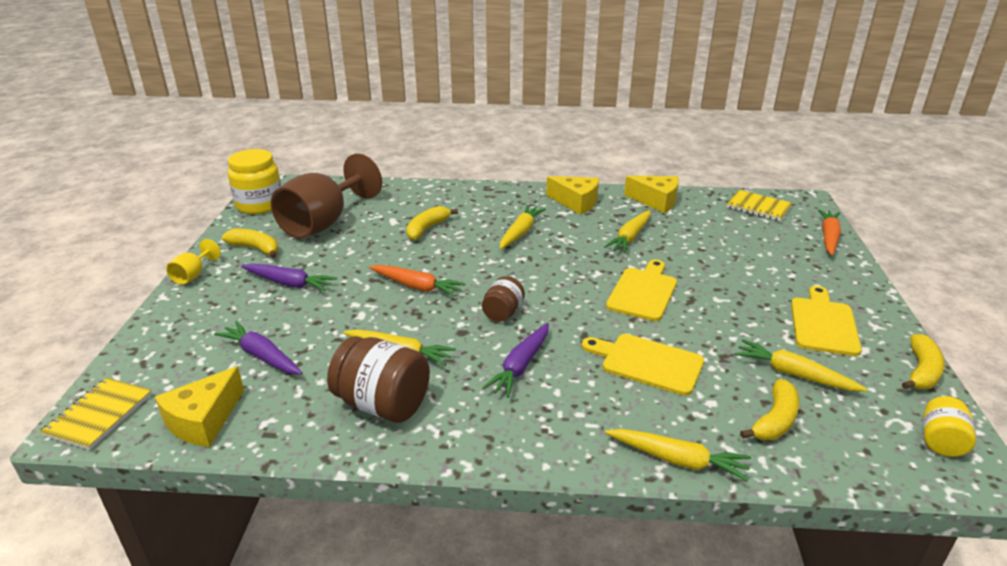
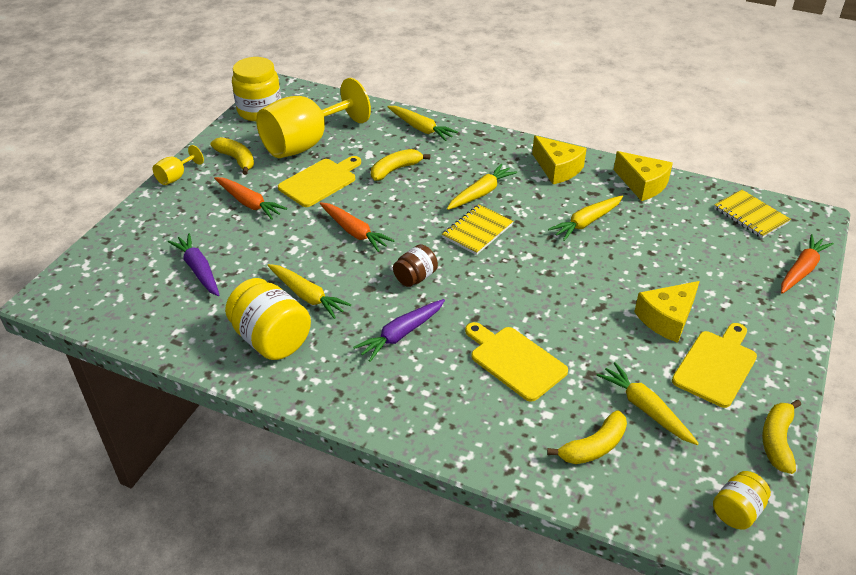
camera: 20 degrees right, 10 degrees up
(99, 415) = (65, 292): yellow notebook -> yellow notebook (477, 231)
(203, 420) = (134, 316): yellow cheese -> yellow cheese (667, 319)
(289, 283) = (249, 203): purple carrot -> orange carrot
(323, 223) = (306, 143): brown goblet -> yellow goblet
(383, 404) = (271, 339): brown jar -> yellow jar
(643, 292) = (559, 287): yellow cutting board -> yellow cutting board (320, 182)
(677, 460) = (482, 456): yellow carrot -> yellow carrot (421, 128)
(921, 371) = (777, 441): yellow banana -> yellow banana turned 150 degrees clockwise

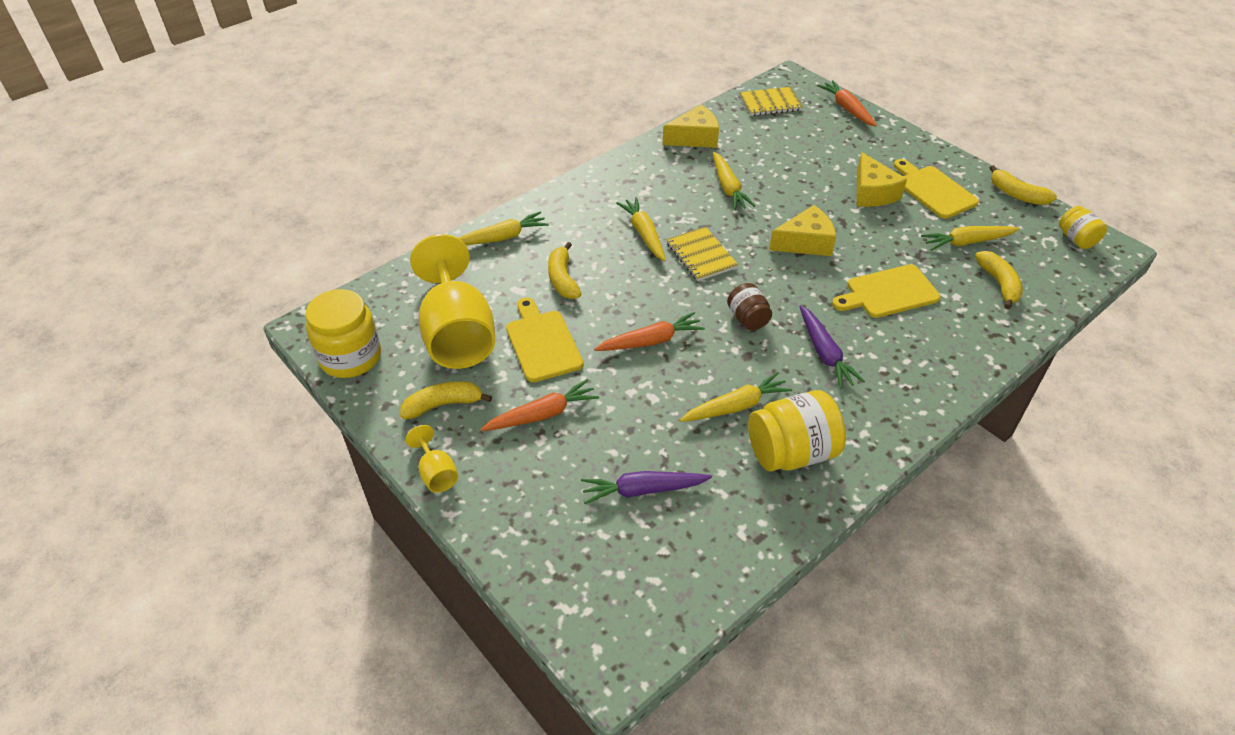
camera: 65 degrees left, 5 degrees up
(557, 169) = (638, 175): yellow cheese -> yellow cheese (805, 243)

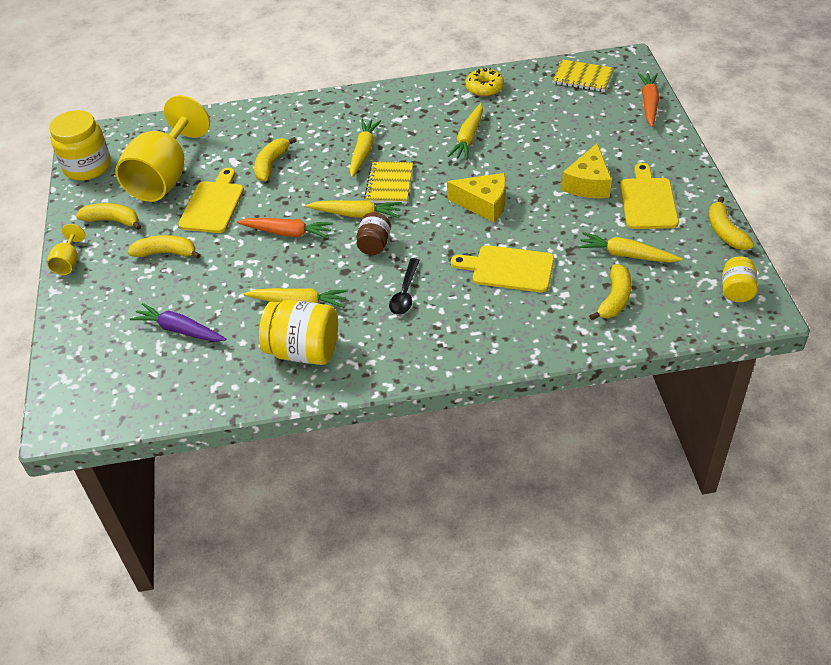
camera: 35 degrees right, 0 degrees up
(501, 238) = (258, 118): yellow carrot -> yellow carrot (356, 214)
(542, 414) = (166, 253): orange carrot -> yellow banana
(694, 138) = (484, 88): yellow cheese -> yellow donut
(824, 353) = (405, 293): purple carrot -> black spoon

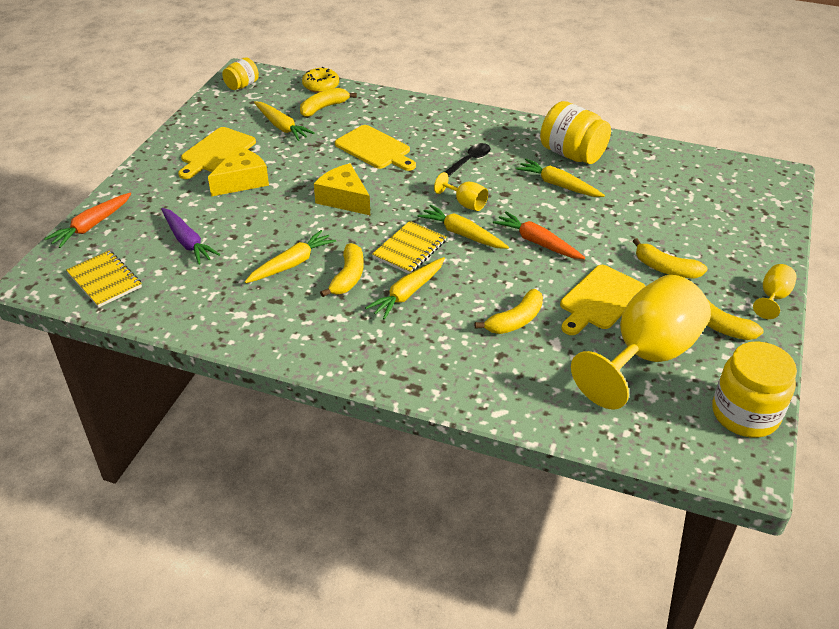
camera: 155 degrees left, 5 degrees down
(179, 330) = (669, 201): purple carrot -> purple carrot (187, 242)
(374, 245) = (465, 203): brown jar -> yellow goblet
(484, 88) = (212, 315): yellow donut -> yellow donut (321, 86)
(725, 232) = (196, 115): yellow banana -> yellow banana (348, 277)

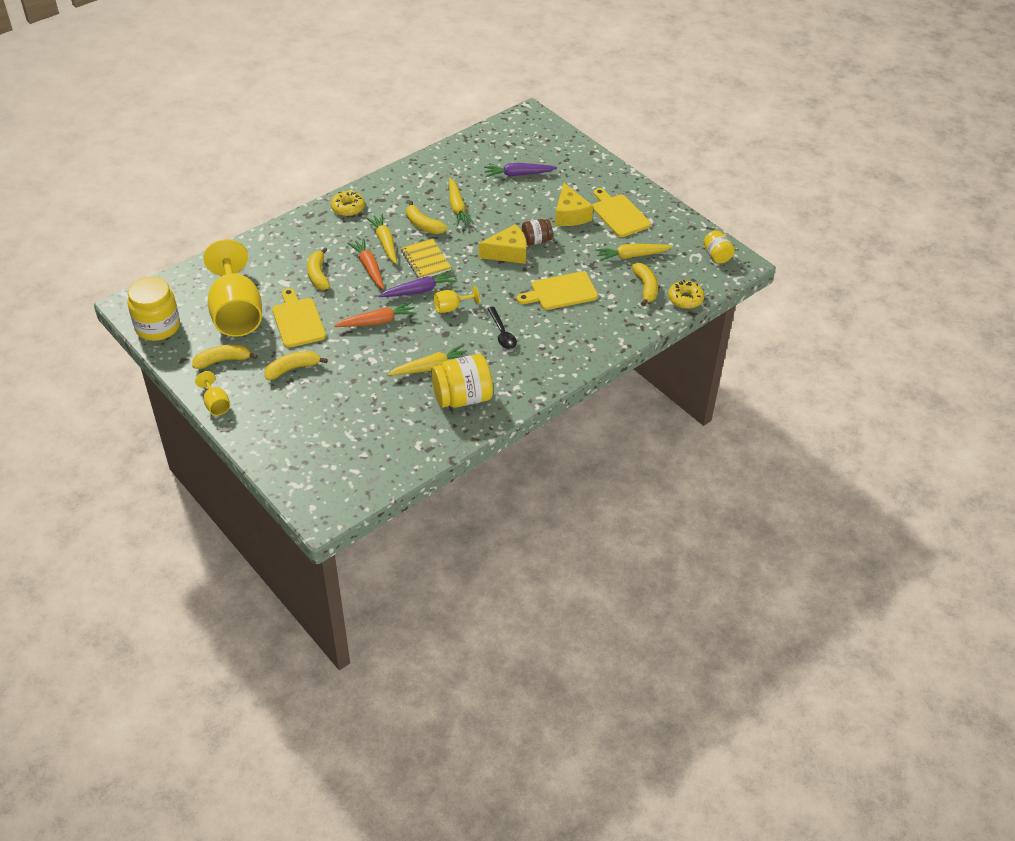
camera: 120 degrees right, 5 degrees up
(91, 226) = (569, 143): orange carrot -> orange carrot (369, 268)
(104, 280) = (507, 137): yellow notebook -> none
(307, 188) = (536, 241): none -> brown jar
(368, 357) = (348, 208): none -> yellow donut
(462, 234) = (419, 290): yellow carrot -> purple carrot

